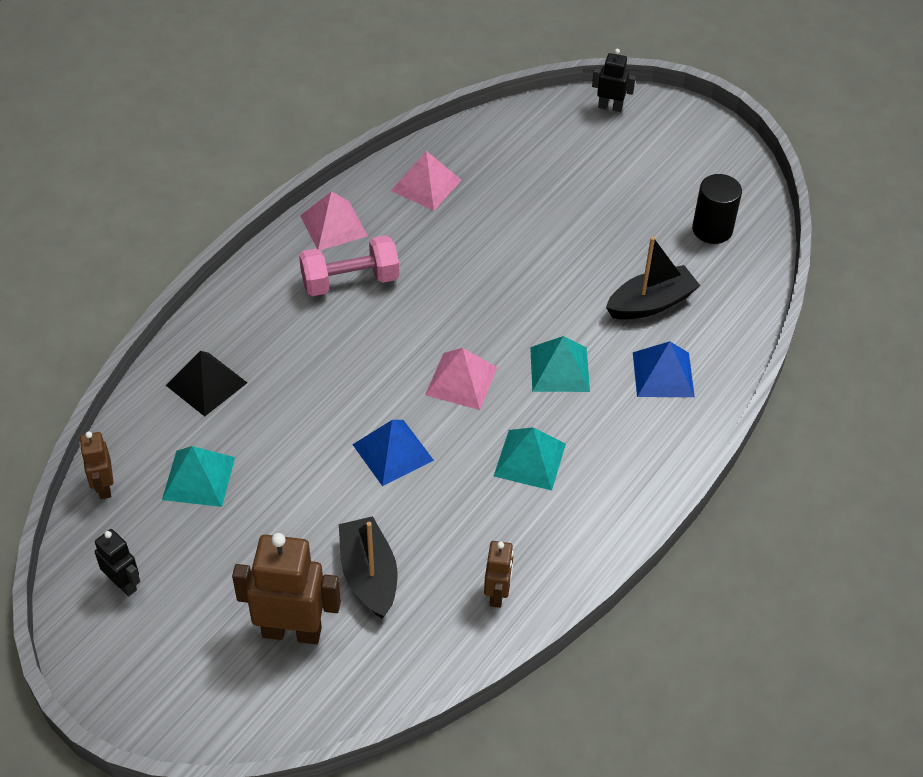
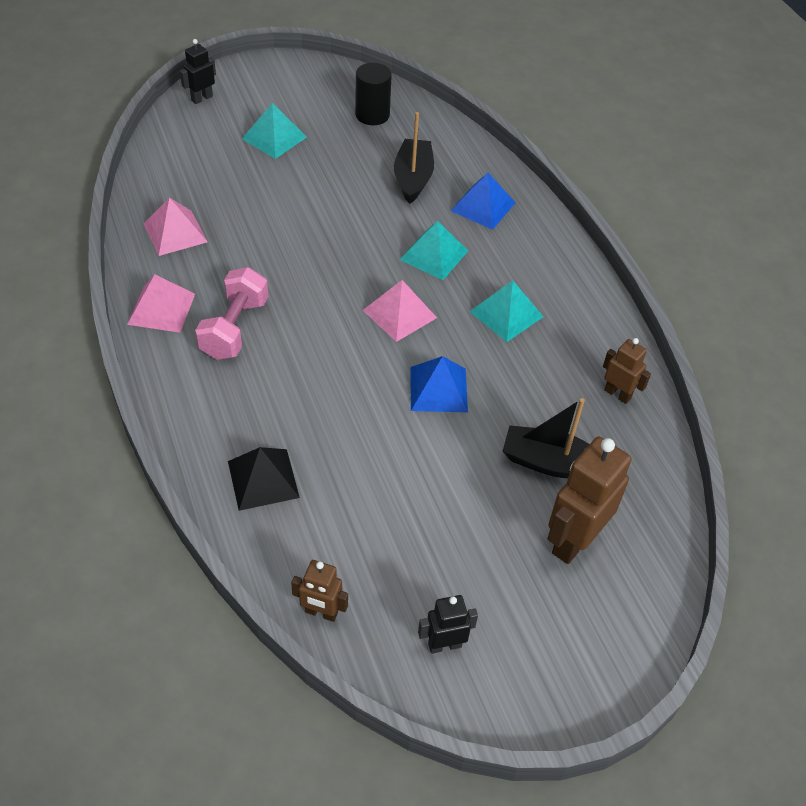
camera: 60 degrees left, 0 degrees up
(199, 478) = (366, 533): turquoise pyramid -> turquoise pyramid (274, 137)

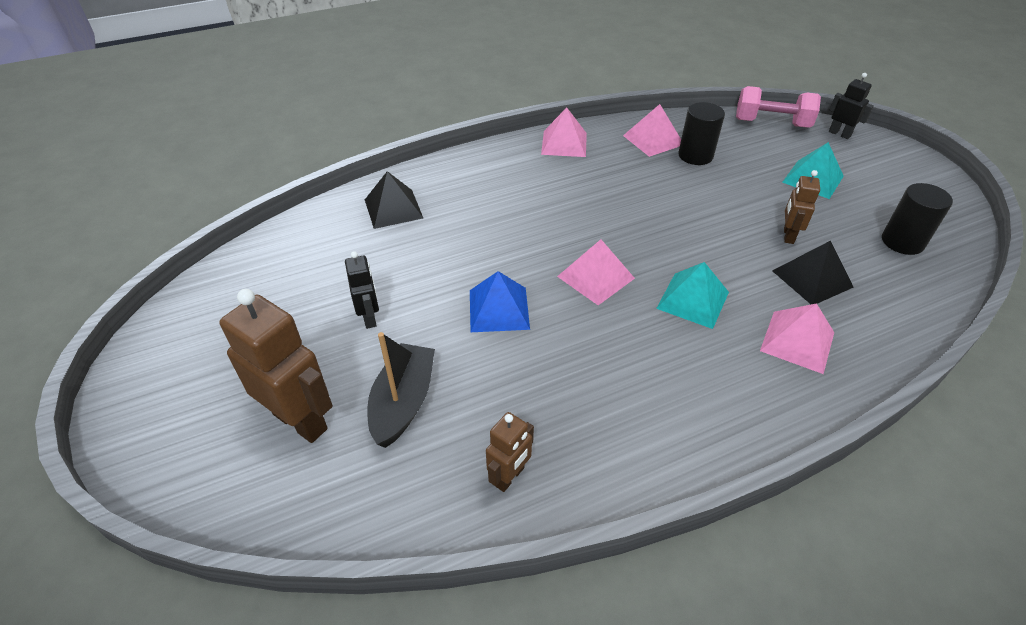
camera: 90 degrees right, 5 degrees down
(215, 206) = (695, 155): none -> black cylinder
(234, 328) = (551, 180): pink dumbbell -> pink dumbbell (771, 123)
(321, 612) = (263, 248): brown robot -> brown robot (788, 235)
(413, 178) = (812, 279): black boat -> black pyramid
(444, 645) = (212, 321): black robot -> black robot (370, 318)
(482, 206) = (797, 341): blue pyramid -> pink pyramid
(506, 314) = (619, 364): turquoise pyramid -> none

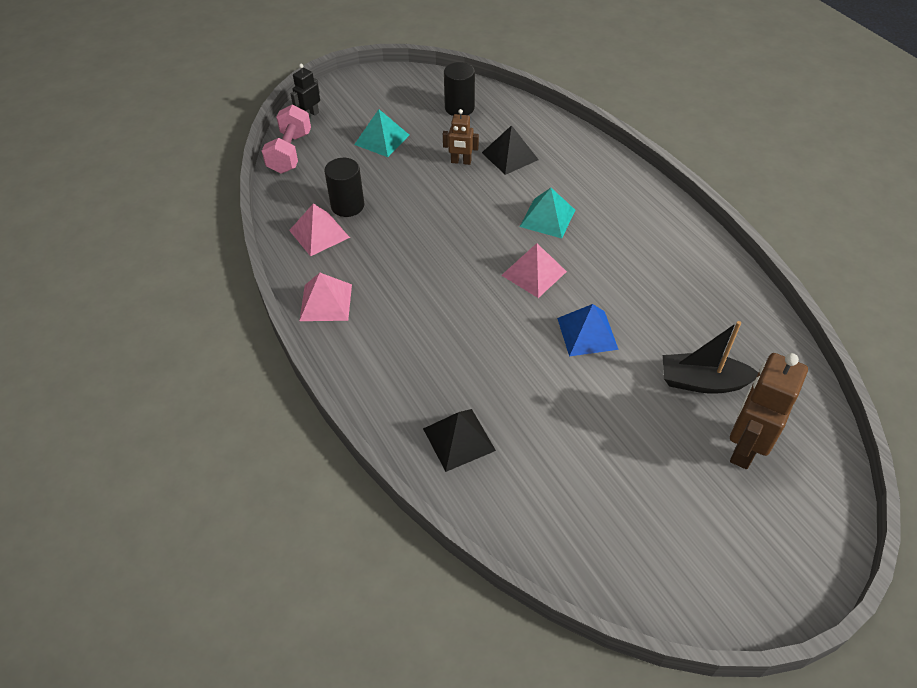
camera: 95 degrees left, 5 degrees up
(370, 318) = (622, 425): black robot -> none
(509, 477) = (740, 312): brown robot -> none
(797, 341) = (576, 170): pink pyramid -> none

